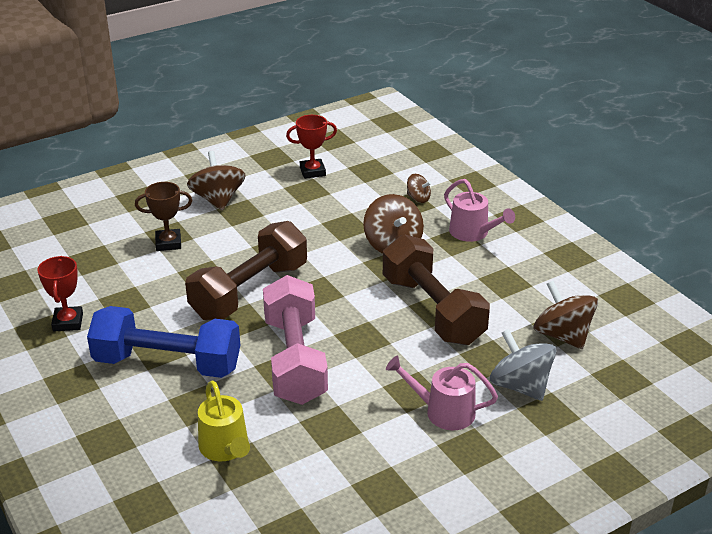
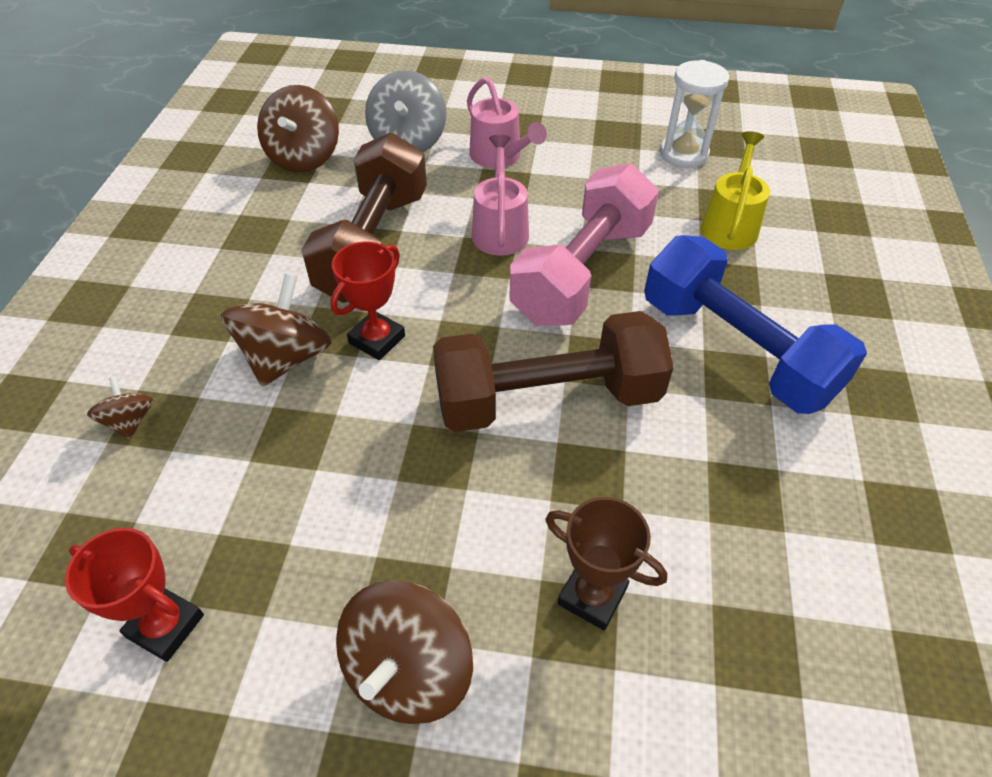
camera: 140 degrees left, 15 degrees up
(68, 322) = (854, 506): red trophy -> red trophy (377, 339)
(311, 499) = (683, 154): none -> white hourglass
(473, 233) = (174, 313): pink watering can -> pink watering can (500, 230)

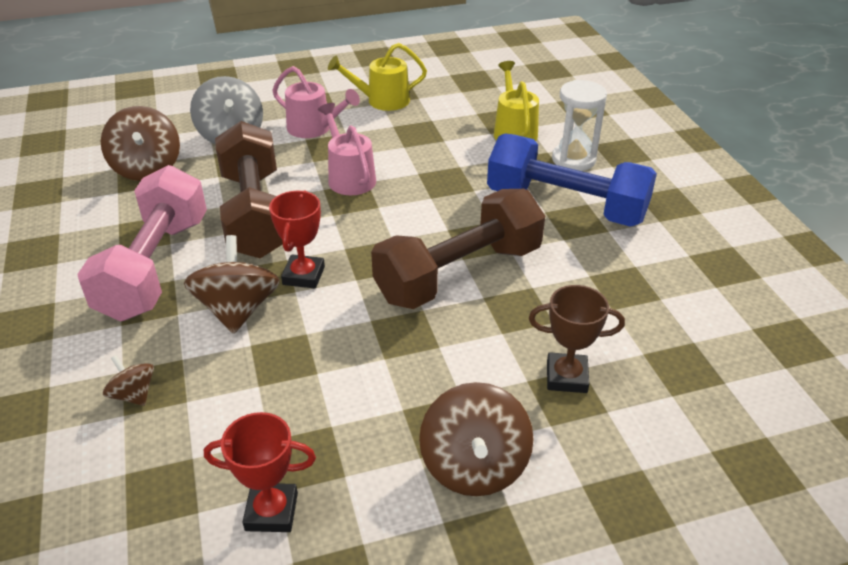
camera: 25 degrees left, 10 degrees down
(582, 272) = (430, 188): pink dumbbell -> pink dumbbell (155, 267)
(595, 141) = (382, 101): none -> yellow watering can
(683, 154) = (452, 94): white hourglass -> white hourglass (573, 159)

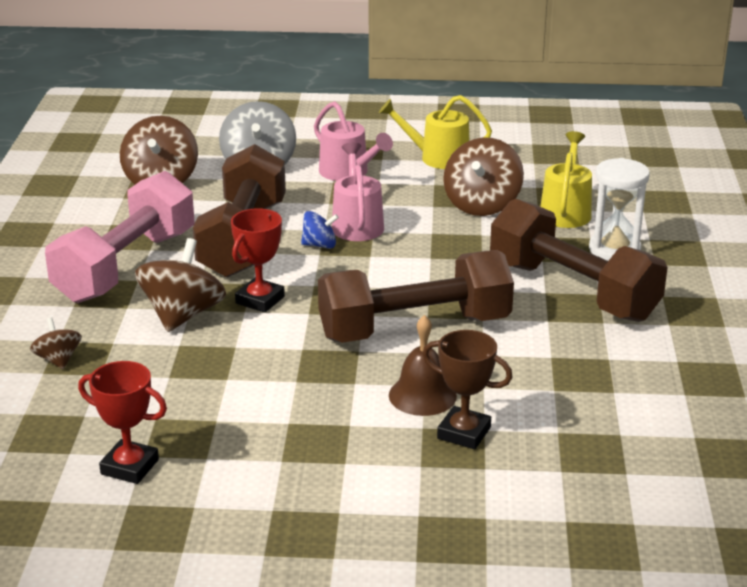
camera: 20 degrees right, 10 degrees down
(328, 205) = (319, 245): none -> blue spinning top
(474, 466) = (327, 478): brown spinning top -> brown spinning top (482, 205)
(507, 345) = (422, 395): none -> brown bell
(566, 205) = (573, 291): blue dumbbell -> brown dumbbell

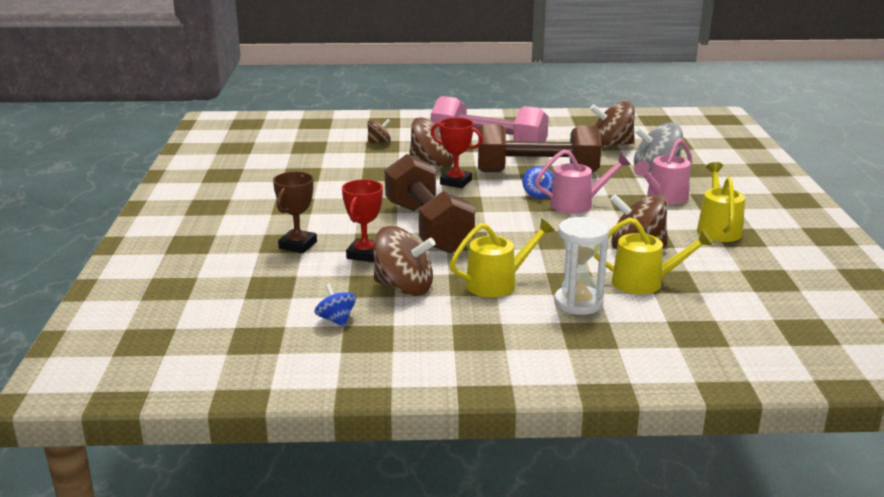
camera: 85 degrees right, 5 degrees down
(129, 467) = (275, 165): red trophy -> red trophy (364, 254)
(422, 395) = (342, 232): brown bell -> none
(573, 291) = (498, 283): brown dumbbell -> yellow watering can
(588, 351) = (404, 288): none -> brown spinning top
(674, 399) = (336, 320): none -> blue spinning top

